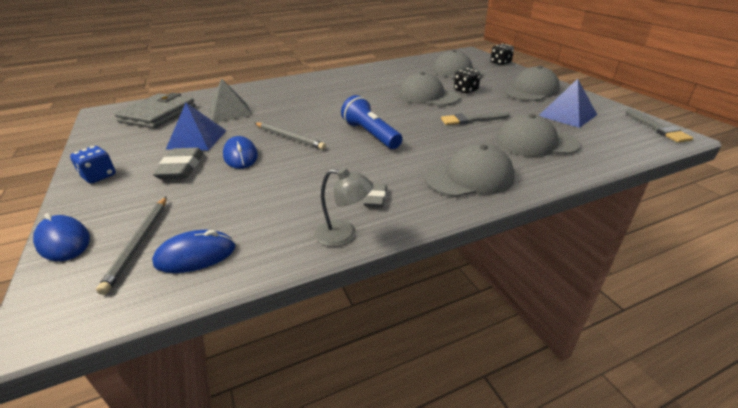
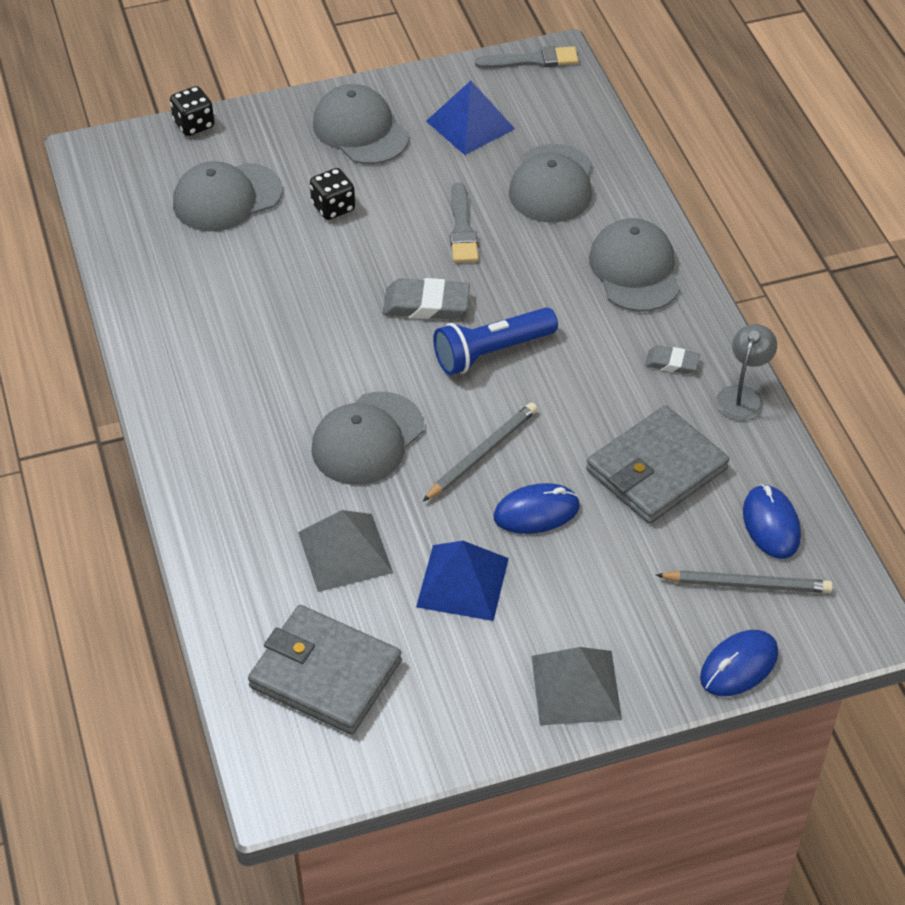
camera: 85 degrees left, 15 degrees up
(99, 176) = (576, 687): blue dice -> grey pyramid
(181, 168) = (564, 583): grey eraser -> grey eraser (426, 304)
(267, 196) = (656, 470): none -> grey wallet
(428, 96) = (347, 261): grey cap -> grey cap (367, 439)

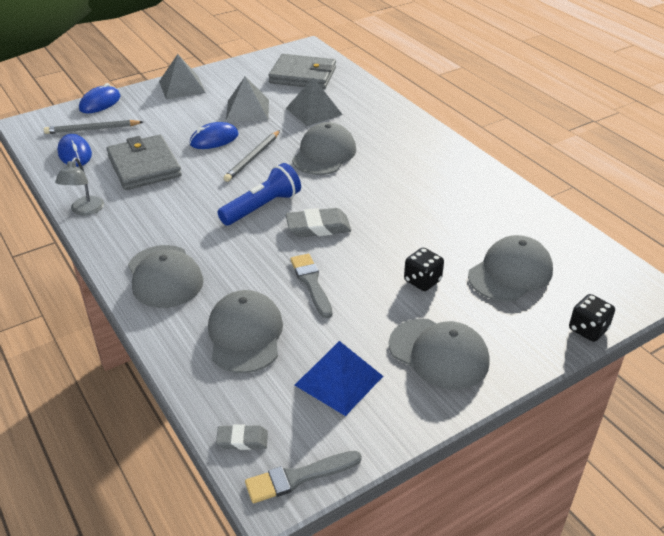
camera: 165 degrees right, 10 degrees down
(463, 582) = (247, 110): blue pyramid -> grey pyramid
(656, 470) = (144, 166): grey wallet -> grey wallet turned 60 degrees counterclockwise
(672, 363) = (134, 221): grey eraser -> grey eraser (242, 440)

